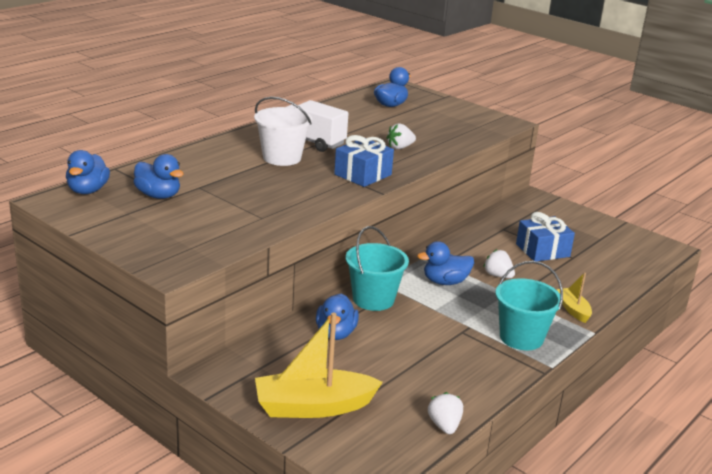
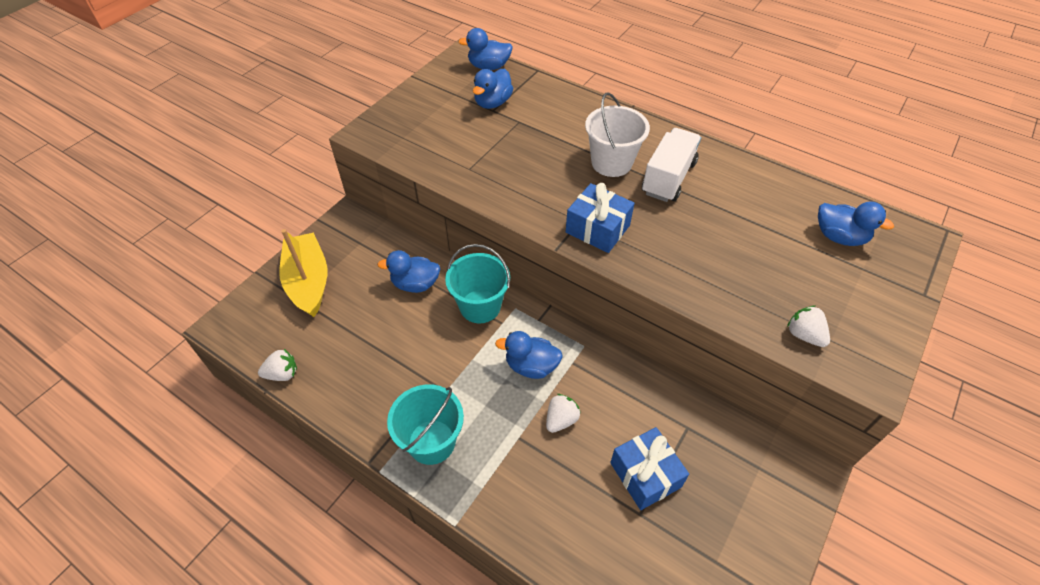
camera: 85 degrees right, 25 degrees up
(400, 147) = (695, 255): white strawberry -> white strawberry (804, 335)
(445, 282) = (531, 366): blue duck -> blue duck turned 60 degrees counterclockwise
(573, 310) = (502, 503): yellow boat -> none

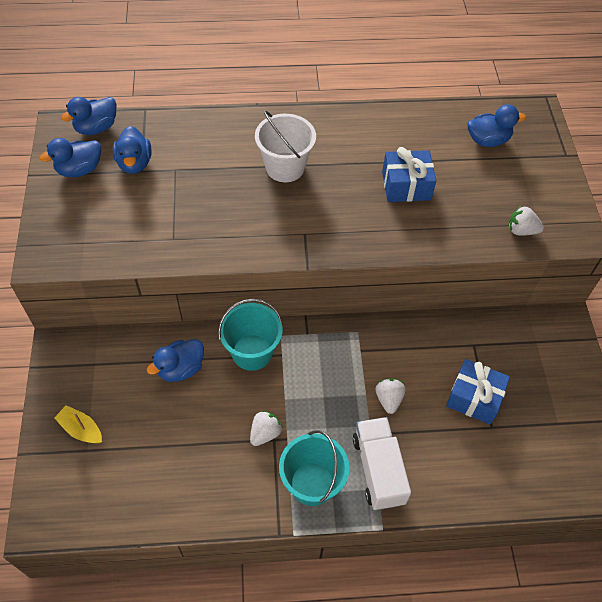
camera: 40 degrees left, 5 degrees up
(282, 374) = (139, 521): white strawberry -> white strawberry (265, 433)
(308, 282) = (81, 429): yellow boat -> yellow boat, size x0.51
(531, 366) = (333, 374): blue duck -> blue duck (79, 169)
(597, 229) = (323, 232): blue gift -> blue gift (406, 186)
(668, 178) = (338, 157): white truck -> white truck (378, 470)

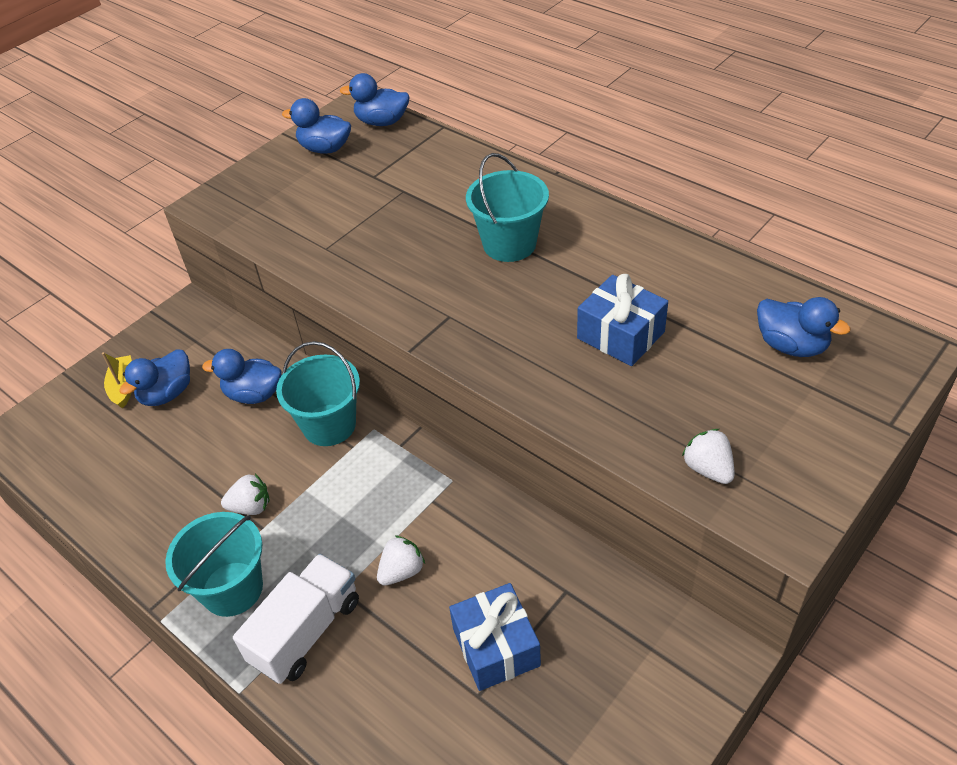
camera: 50 degrees right, 10 degrees down
(134, 163) = (375, 167): blue duck -> blue duck (167, 393)
(285, 167) = (509, 244): white bucket -> turquoise bucket

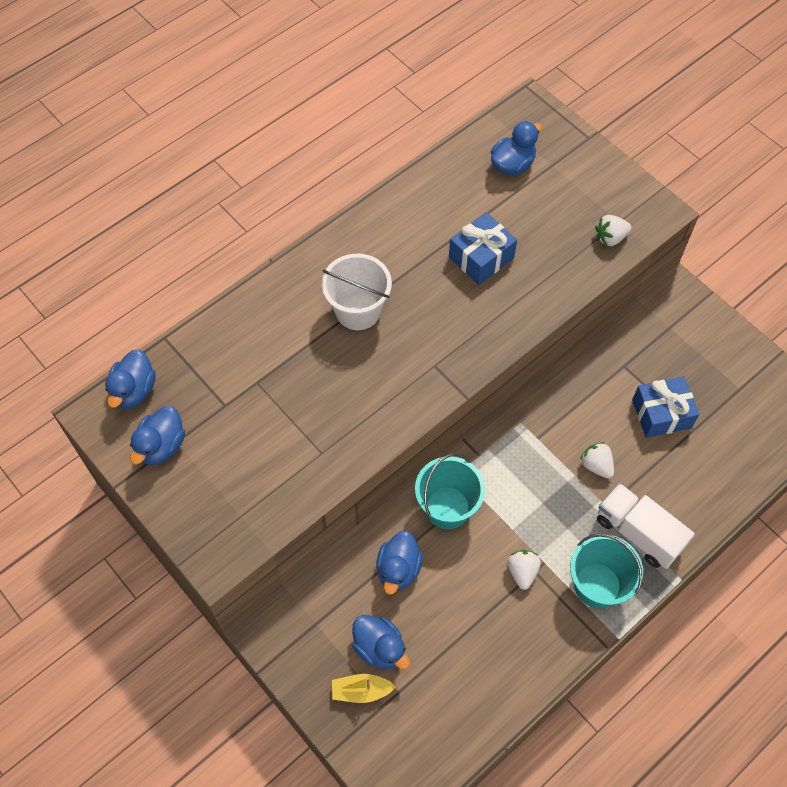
camera: 85 degrees left, 15 degrees up
(509, 244) = (358, 310): turquoise bucket -> white bucket

